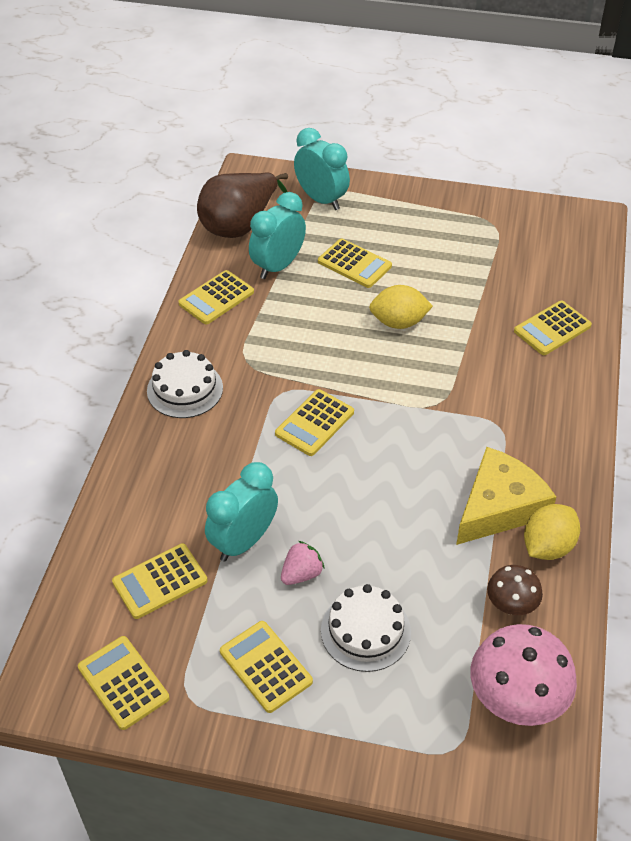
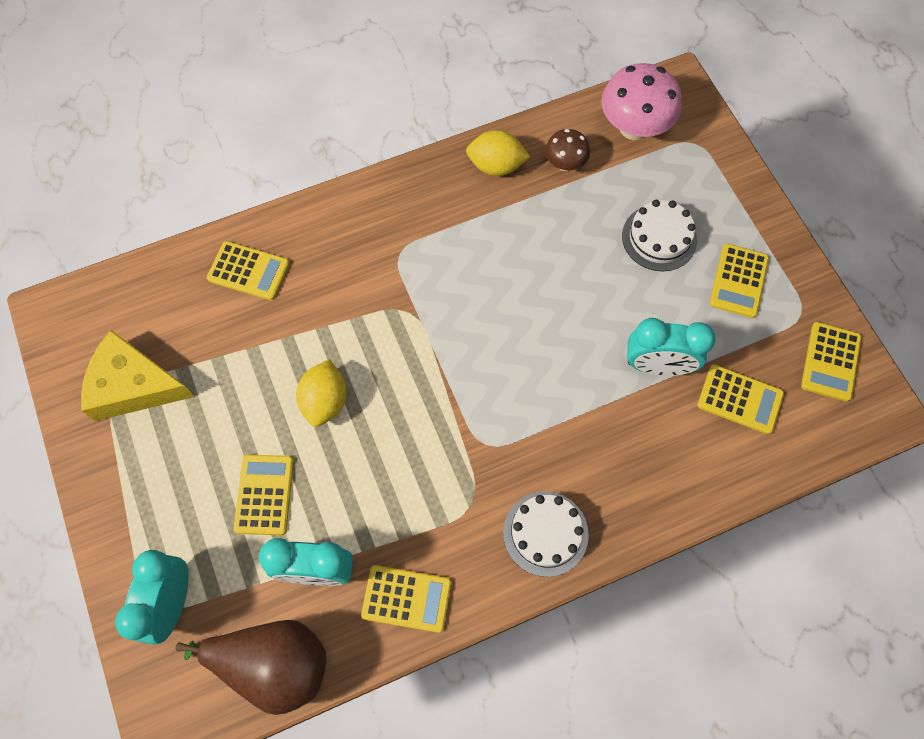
camera: 125 degrees left, 20 degrees up
(301, 574) = (650, 306): pink strawberry -> none
(315, 423) = (500, 393): yellow calculator -> none
(399, 322) = (325, 401): yellow lemon -> yellow lemon turned 45 degrees clockwise
(499, 507) = (483, 212): yellow cheese -> yellow cheese (134, 385)

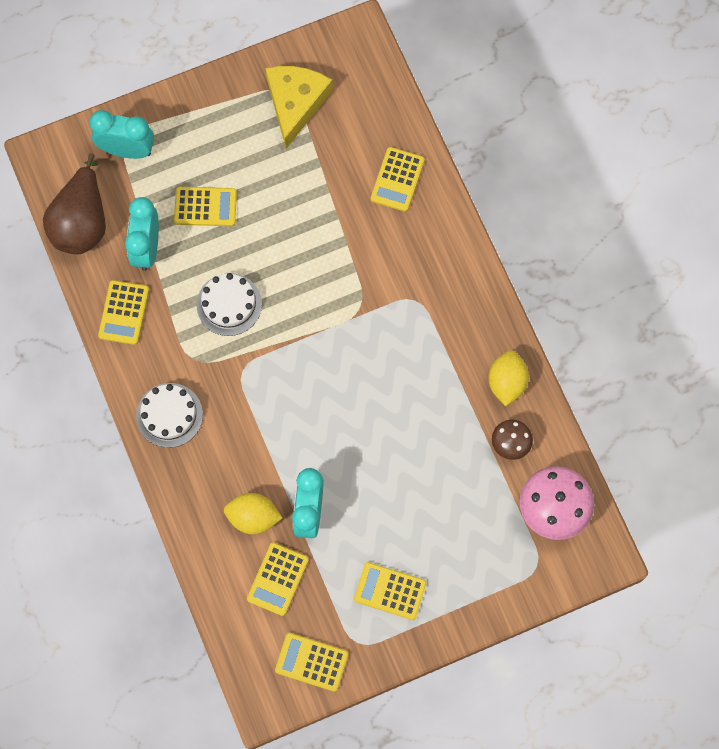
camera: 90 degrees right, 5 degrees up
(325, 401) = (281, 247): yellow lemon -> yellow lemon (253, 517)
(659, 238) = (433, 524): white cake -> white cake (229, 304)

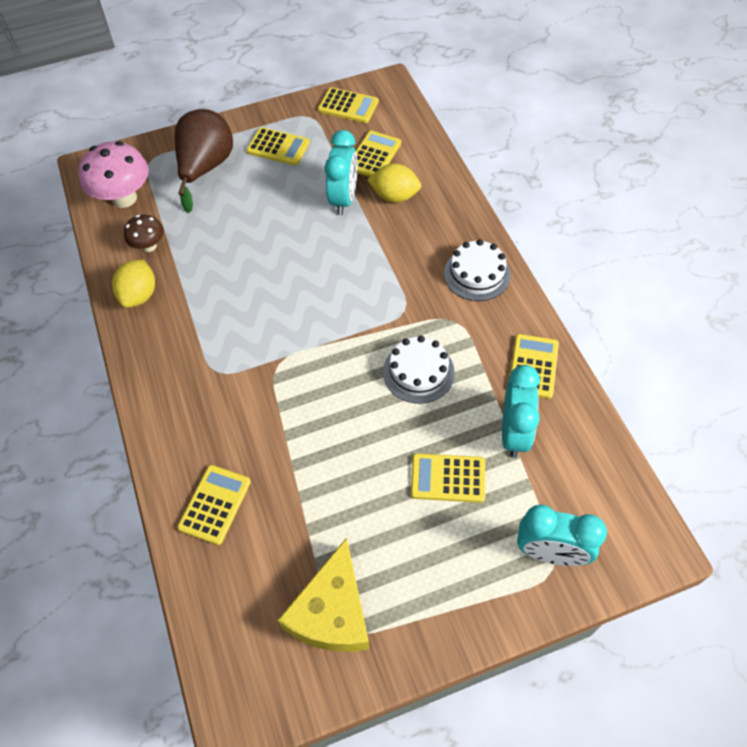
camera: 175 degrees left, 15 degrees down
(82, 222) = (595, 464): brown pear -> brown pear (206, 168)

